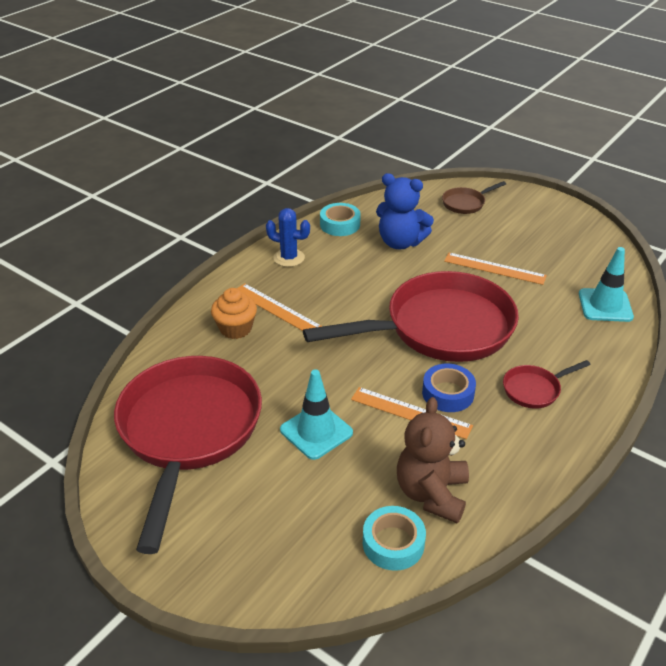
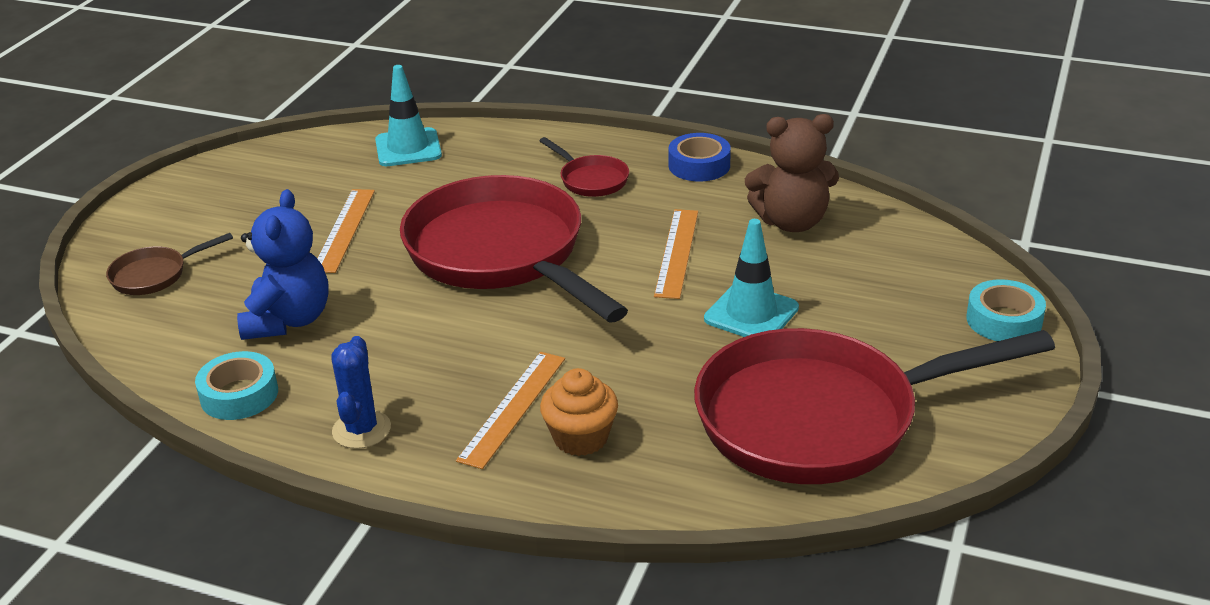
camera: 105 degrees left, 5 degrees down
(393, 543) = (873, 234): turquoise tape -> turquoise tape (1004, 320)
(448, 393) = (628, 232): blue tape -> blue tape (699, 165)
(465, 203) = (154, 275): brown pan -> brown pan turned 105 degrees clockwise

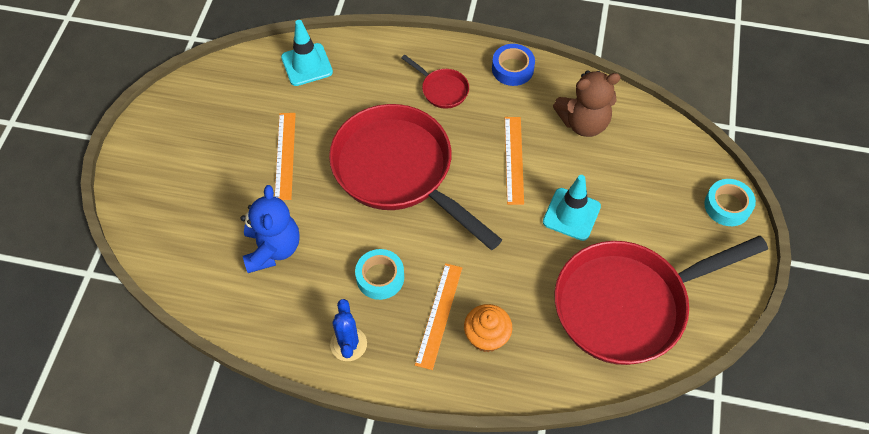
camera: 10 degrees left, 25 degrees up
(154, 275) = (167, 213): brown pan -> none
(239, 395) = (261, 321): turquoise tape -> turquoise tape (380, 277)

